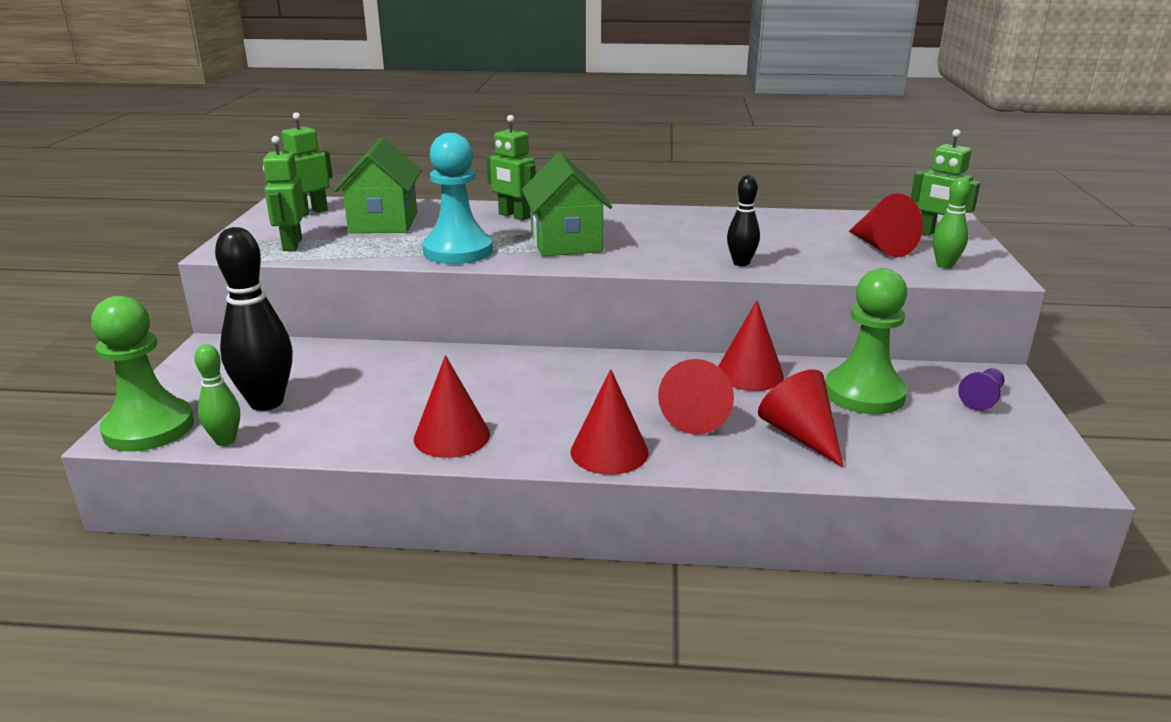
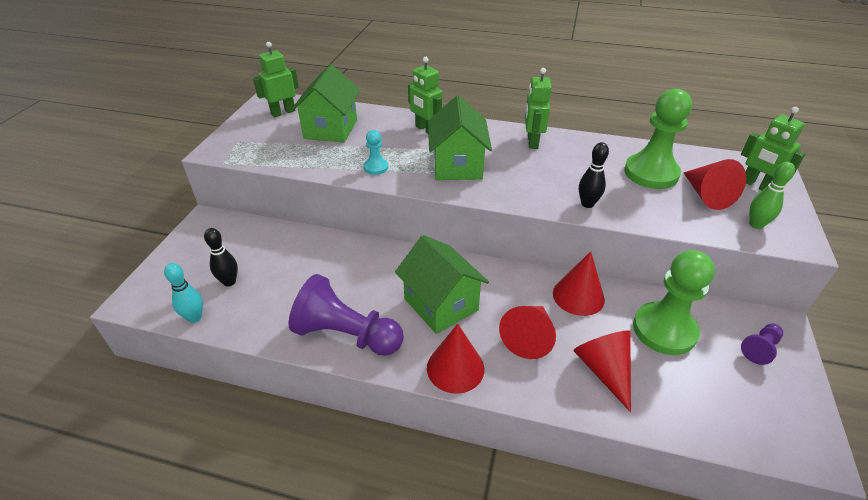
camera: 10 degrees right, 15 degrees up
(149, 428) = (149, 298): green pawn -> green pawn (651, 173)
(225, 440) = (195, 317): green bowling pin -> turquoise bowling pin
(266, 402) = (229, 282): black bowling pin -> black bowling pin, size x0.54
(292, 245) = (261, 148): green robot -> green robot (532, 142)
(452, 436) = (346, 335): red cone -> purple pawn
(458, 251) = (376, 167): turquoise pawn -> turquoise pawn, size x0.48
(573, 397) = (441, 304): none -> green house

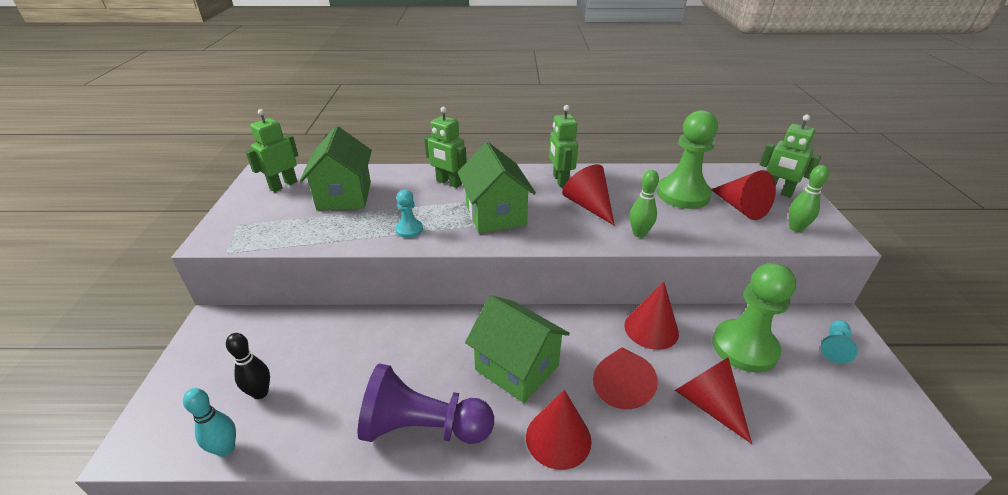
camera: 15 degrees left, 5 degrees down
(549, 170) = (589, 206): none -> red cone
(587, 204) = (639, 233): black bowling pin -> green bowling pin
(760, 348) = (834, 347): purple pawn -> turquoise pawn

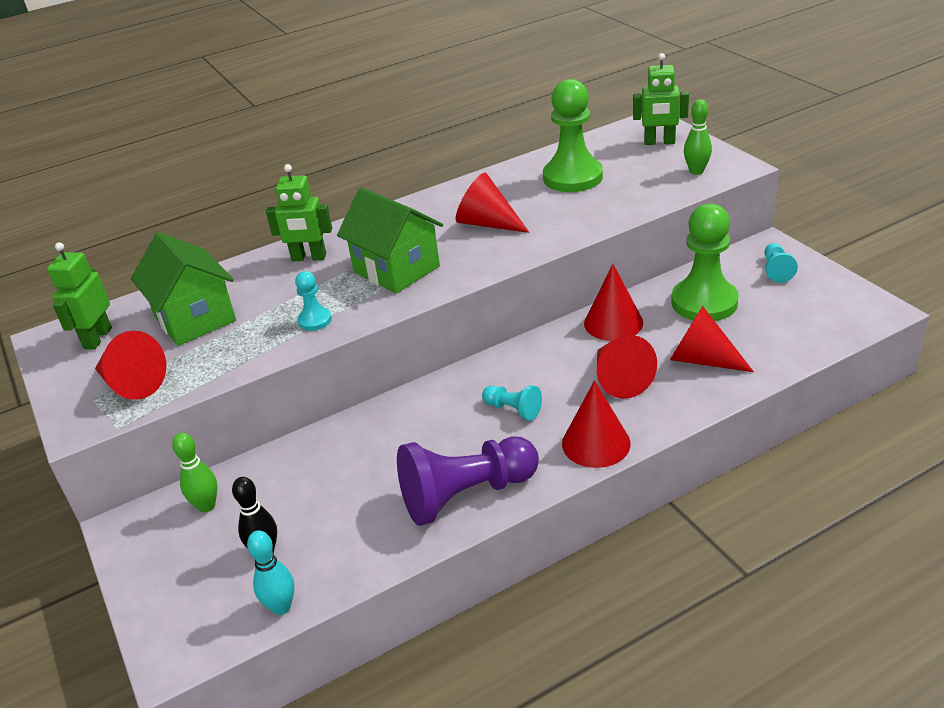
camera: 25 degrees left, 0 degrees up
(517, 368) = (513, 410): green house -> turquoise pawn
(560, 180) = (434, 209): green robot -> none
(639, 233) = (559, 230): green bowling pin -> green bowling pin (206, 506)
(740, 207) = (636, 170): red cone -> red cone (131, 383)

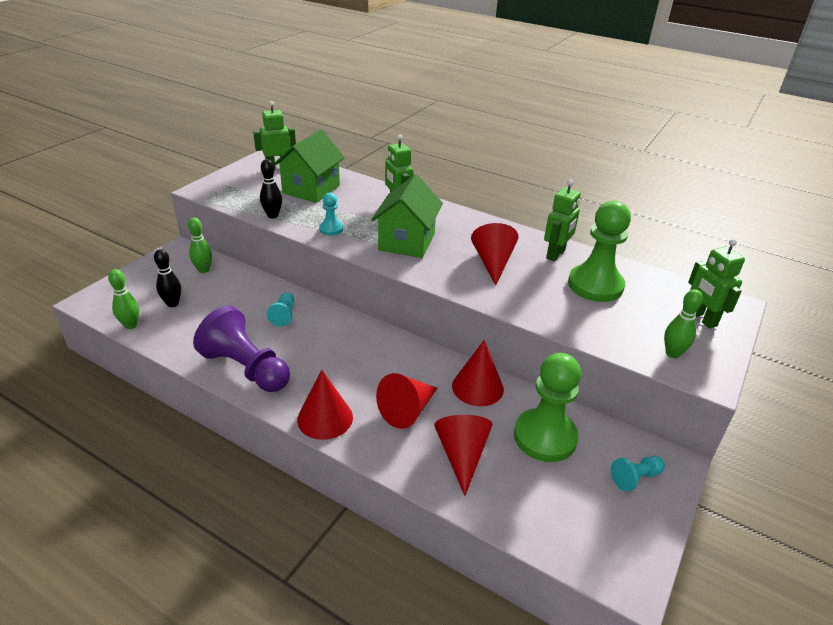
camera: 55 degrees right, 0 degrees up
(131, 383) = (242, 191): red cone -> none
(231, 364) = (272, 215): none -> black bowling pin
(281, 607) = (130, 325): turquoise bowling pin -> green bowling pin
(504, 183) = (556, 254): none -> green robot
(513, 410) = (343, 364): turquoise pawn -> turquoise pawn (283, 315)

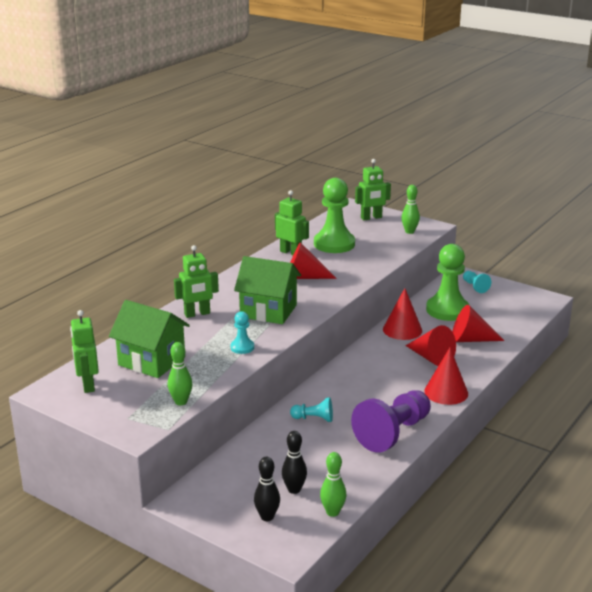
camera: 85 degrees left, 10 degrees down
(203, 270) = (228, 477): green bowling pin -> green bowling pin (181, 402)
(272, 215) = (210, 381): black bowling pin -> black bowling pin (267, 517)

